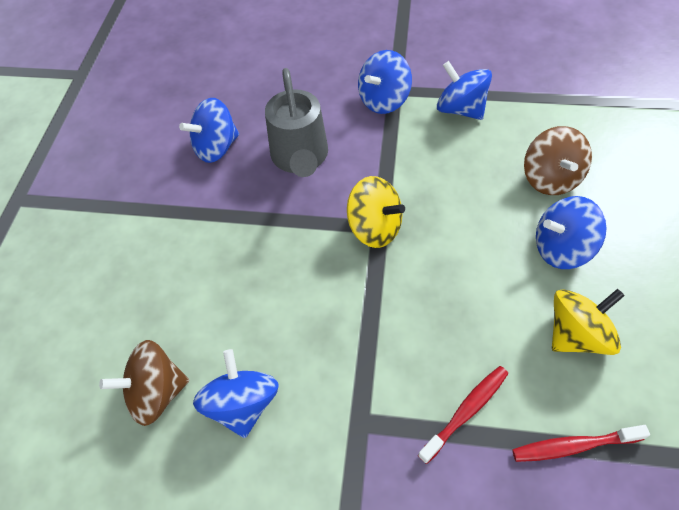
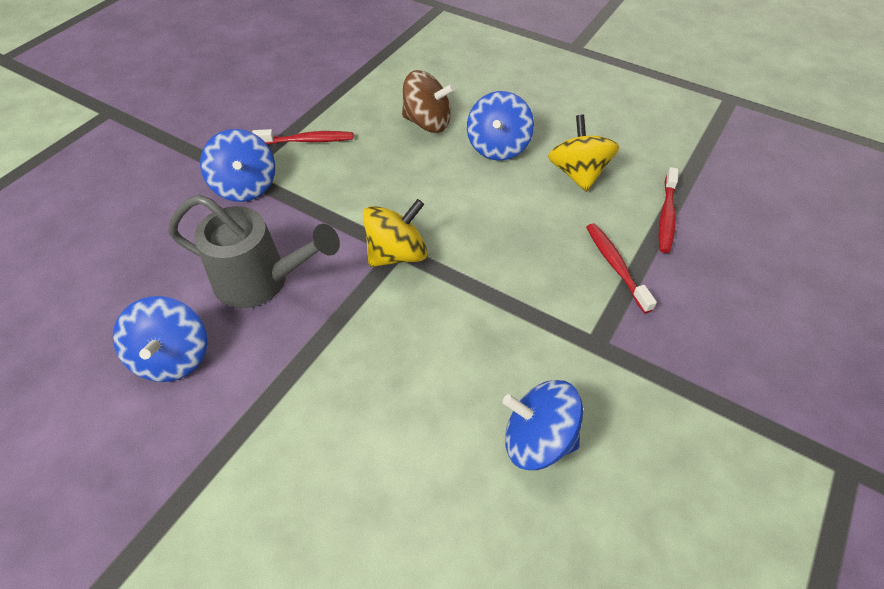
camera: 70 degrees left, 5 degrees down
(156, 392) = (485, 529): brown spinning top -> none
(460, 109) = (307, 140): blue spinning top -> red toothbrush

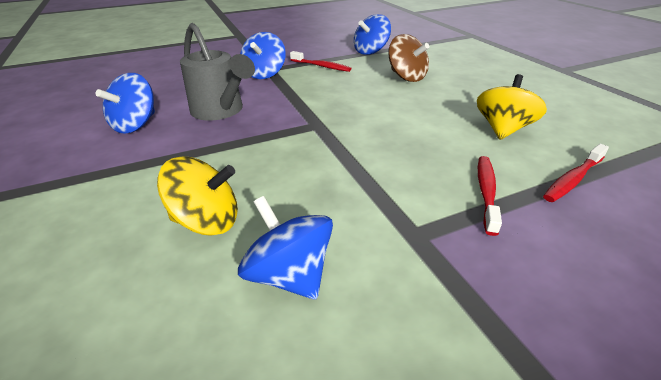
camera: 35 degrees right, 15 degrees down
(397, 254) = (314, 126): yellow spinning top -> yellow spinning top (207, 221)
(498, 147) = (447, 99): blue spinning top -> blue spinning top (371, 51)

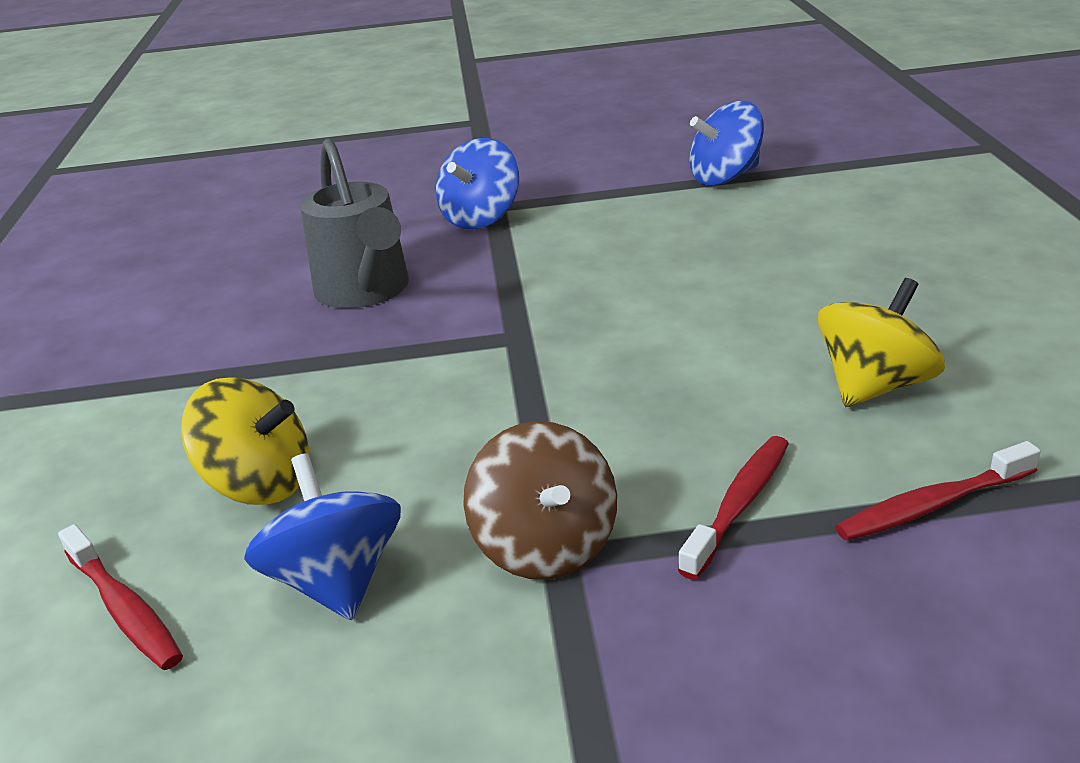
camera: 20 degrees right, 5 degrees down
(136, 125) = (221, 304): blue spinning top -> none
(321, 66) = (600, 208): red toothbrush -> red toothbrush (124, 609)
(406, 77) = (759, 247): brown spinning top -> brown spinning top (546, 546)

